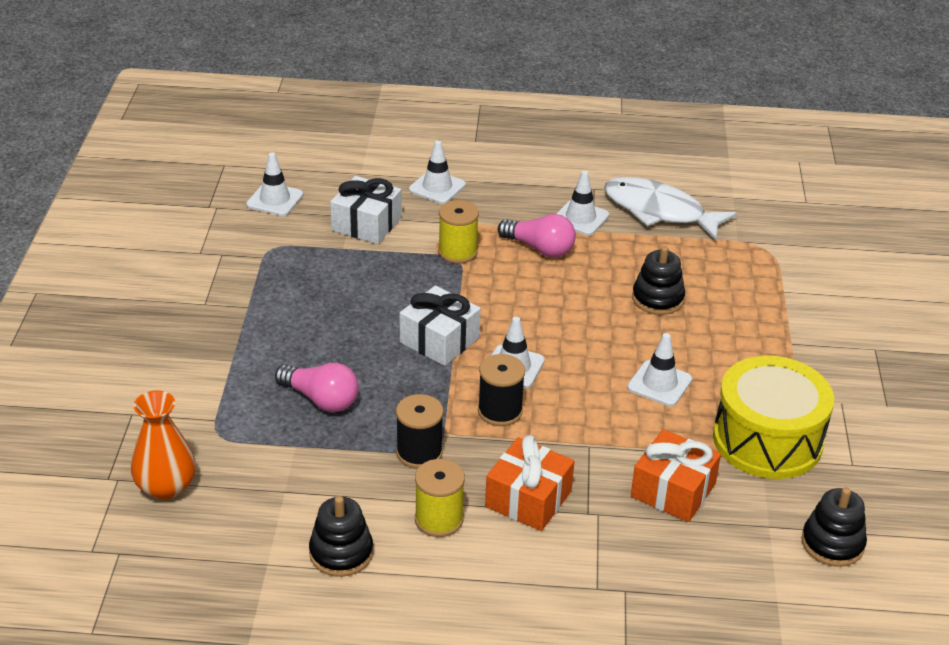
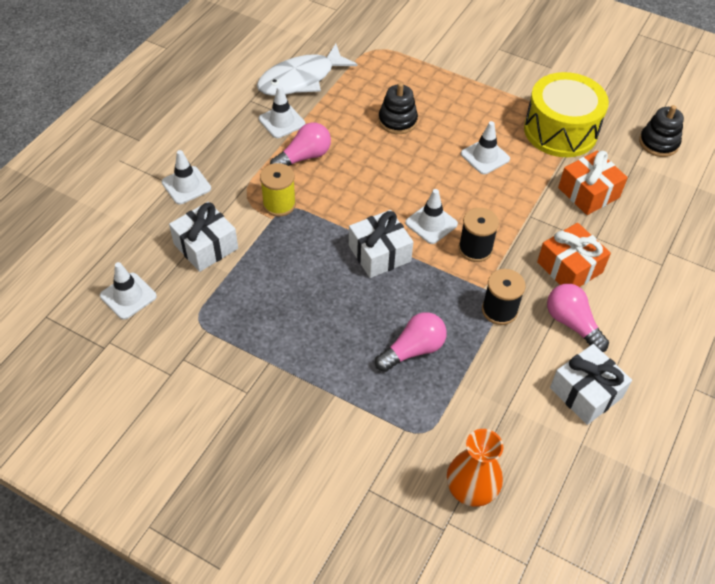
camera: 65 degrees left, 15 degrees up
(341, 553) = (586, 392): black stacking toy -> white gift
(439, 519) = (572, 323): yellow spool -> pink light bulb

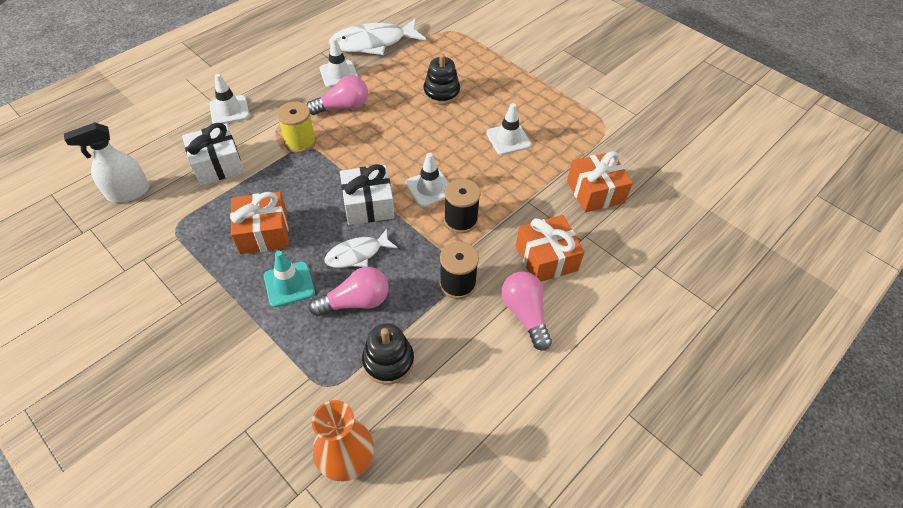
camera: 15 degrees right, 0 degrees up
(128, 296) = (128, 192): white traffic cone -> white spray bottle
(290, 305) = (263, 232): none -> orange gift
(341, 349) = (289, 284): none -> turquoise traffic cone
(392, 304) = (357, 254): none -> white fish
(560, 131) = (591, 130): yellow drum -> none
(586, 392) = (509, 388): white gift -> none
(658, 143) = (685, 160): black stacking toy -> black stacking toy (388, 361)

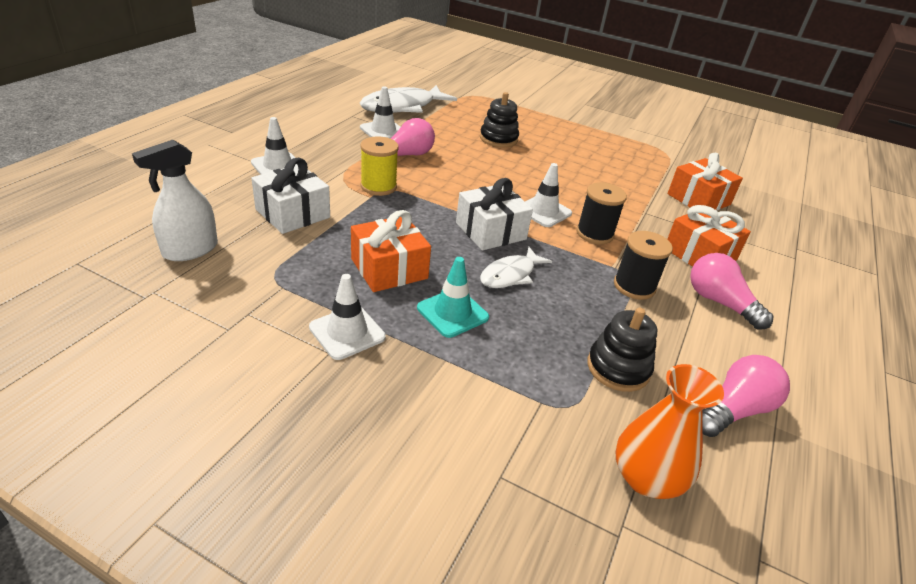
camera: 20 degrees left, 15 degrees down
(356, 302) = (541, 318): pink light bulb -> pink light bulb (734, 410)
(508, 139) = (588, 168): white traffic cone -> white traffic cone (347, 332)

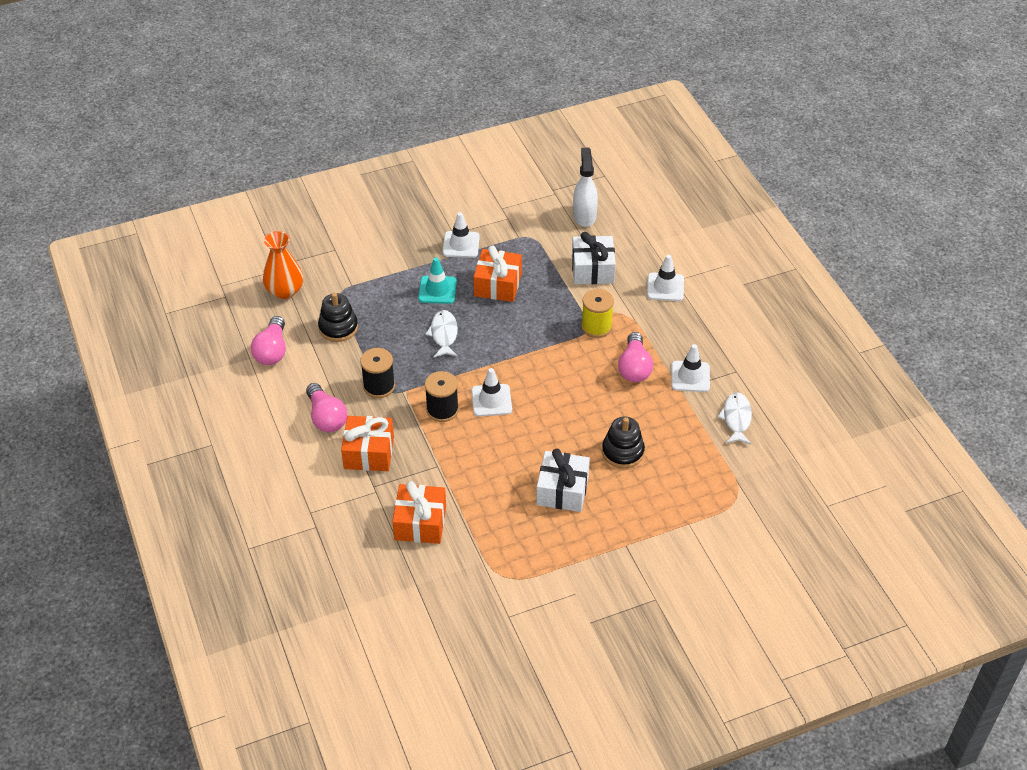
camera: 135 degrees right, 10 degrees up
(402, 107) = (736, 418): white fish -> white fish, size x0.57
(490, 231) = (494, 354): white gift -> white gift (562, 490)
(719, 302) = (326, 417): pink light bulb -> pink light bulb turned 60 degrees clockwise

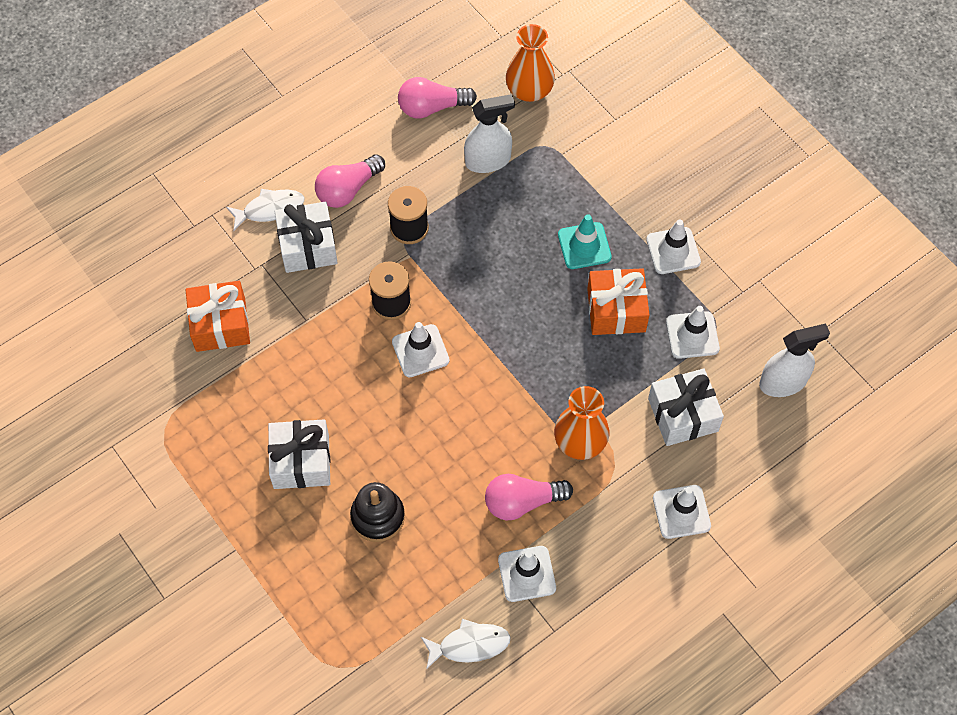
camera: 75 degrees right, 15 degrees up
(338, 328) = (488, 160): black stacking toy -> white spray bottle
(369, 453) = (307, 246): orange gift -> white gift
(444, 334) = (512, 272): white fish -> white fish (270, 209)
(532, 251) = (692, 335): none -> white traffic cone
(596, 327) = (580, 442): yellow spool -> orange vase

